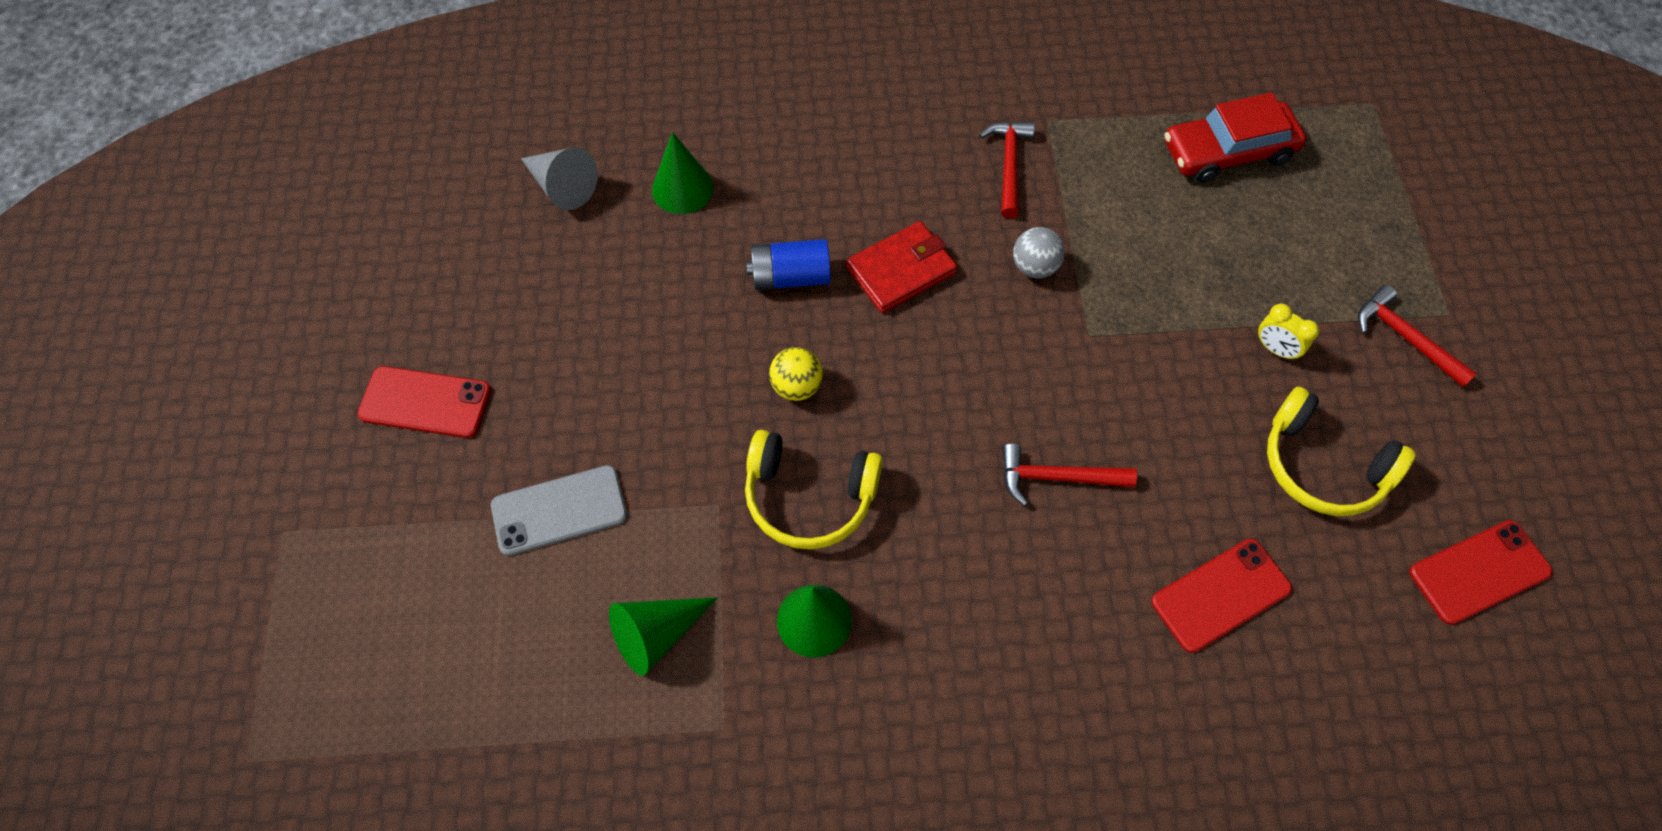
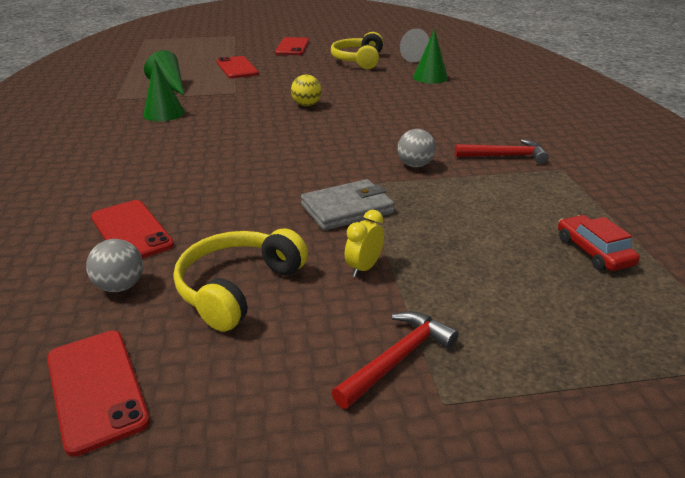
camera: 85 degrees right, 30 degrees down
(559, 511) = (237, 68): grey phone -> red phone
(790, 277) = (380, 101): blue battery -> none
(809, 497) = (236, 110): yellow headphones -> yellow headphones (358, 60)
(901, 270) = (395, 126): red wallet -> none
(1056, 478) = (240, 172): red hammer -> none
(1154, 354) = (347, 209): none -> grey wallet
(1228, 151) = (593, 252): red car -> red car, size x0.62
(1333, 584) = (120, 286): none -> grey ball

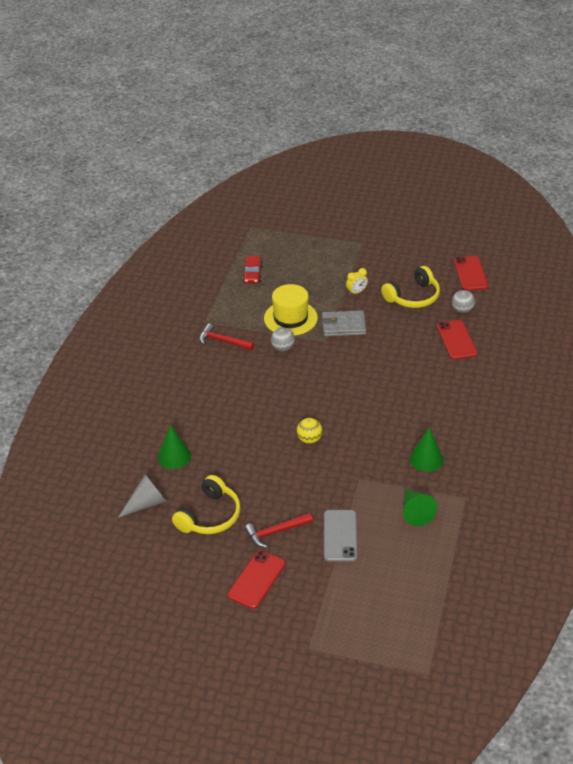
camera: 155 degrees left, 10 degrees up
(237, 68) = (340, 536): red phone -> grey phone
(397, 359) = (367, 257): red hammer -> red hammer (276, 532)
(443, 200) = (290, 318): none -> yellow hat

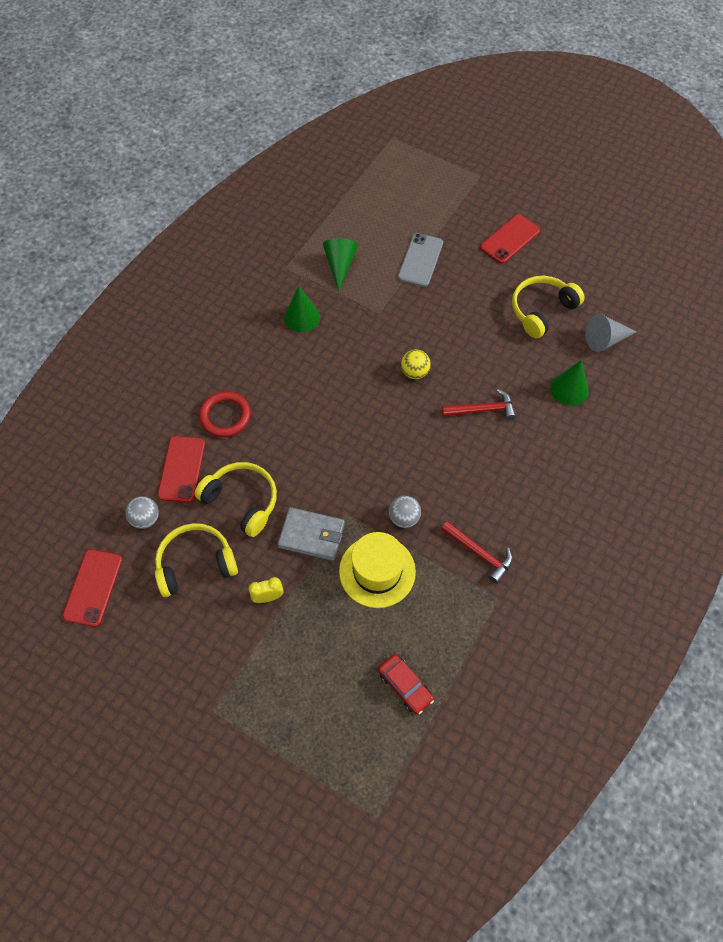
camera: 165 degrees left, 20 degrees up
(252, 274) = (405, 686): red car -> red car turned 120 degrees clockwise
(276, 532) = (480, 278): red hammer -> red hammer (482, 410)
(402, 332) = (242, 501): none -> yellow headphones
(446, 376) = (225, 416): none -> red ring

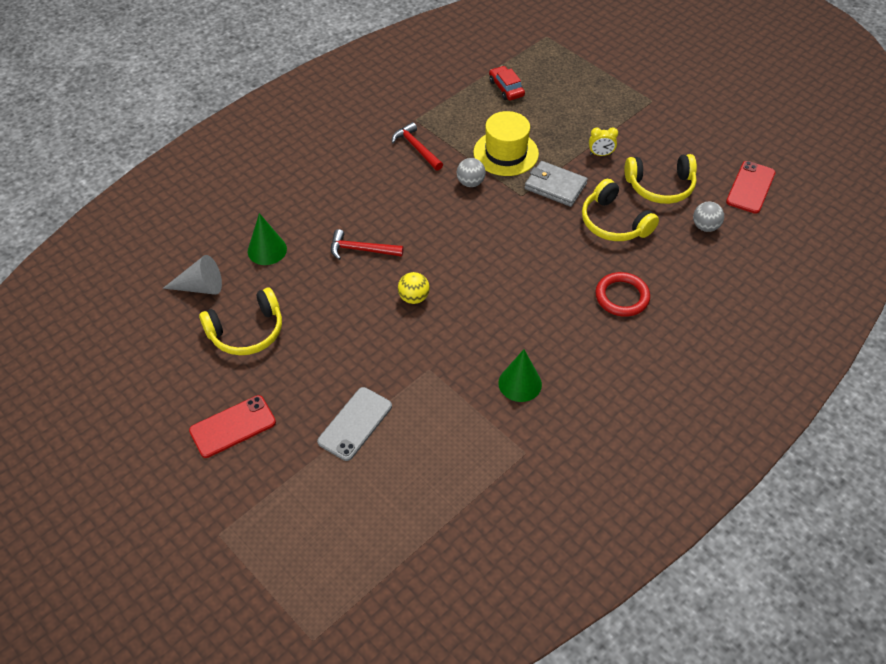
camera: 165 degrees left, 10 degrees down
(182, 469) = (669, 259): red phone -> none
(340, 265) = (456, 439): green cone -> none

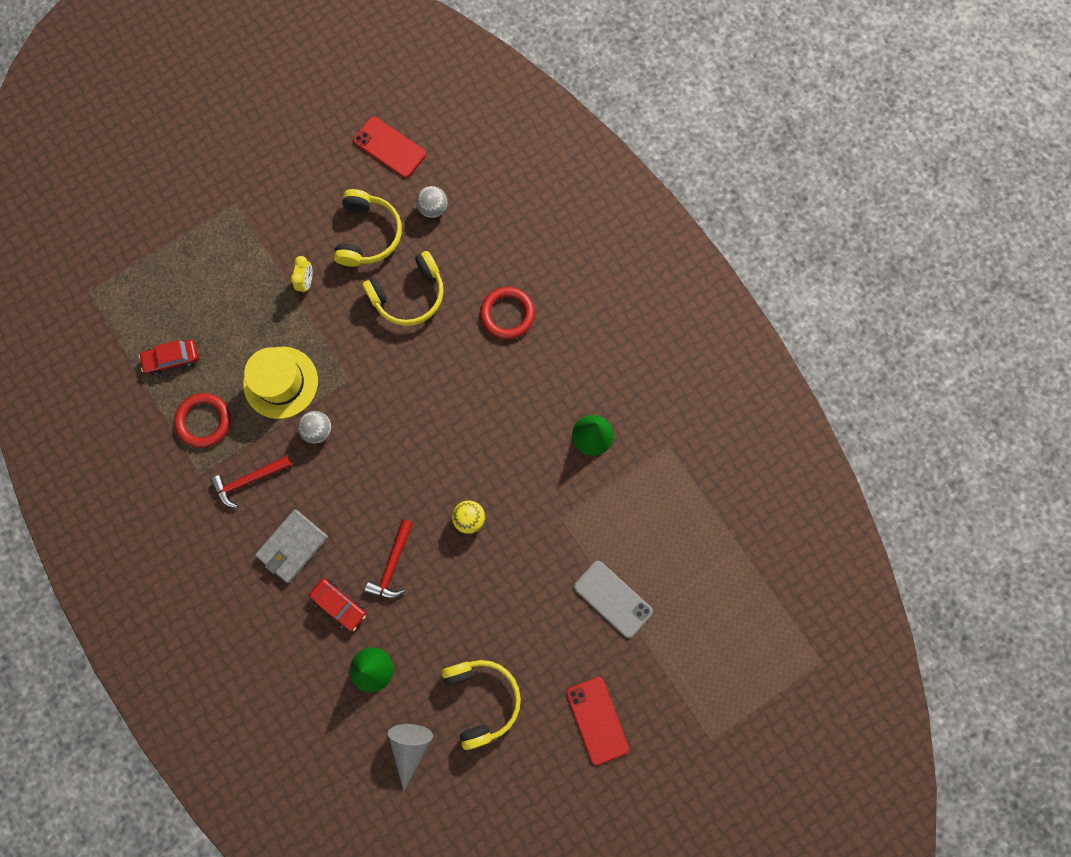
camera: 80 degrees left, 25 degrees up
(320, 220) = (339, 605): none -> red car
(460, 114) = (204, 421): none -> red ring
(555, 186) = (344, 341): grey wallet -> grey wallet (293, 546)

